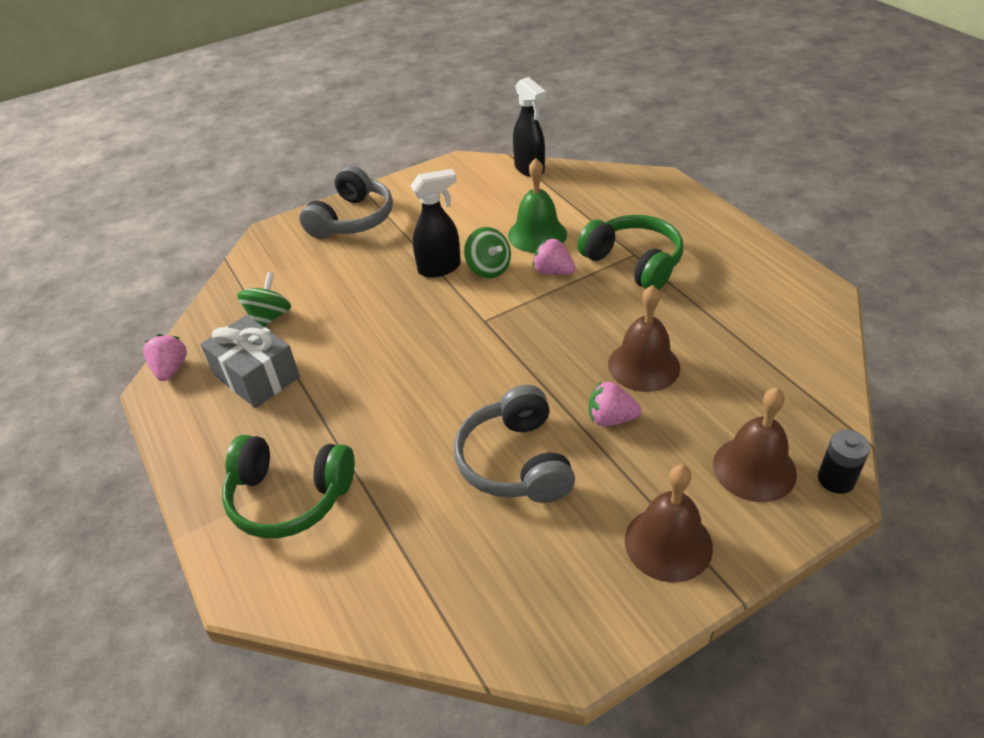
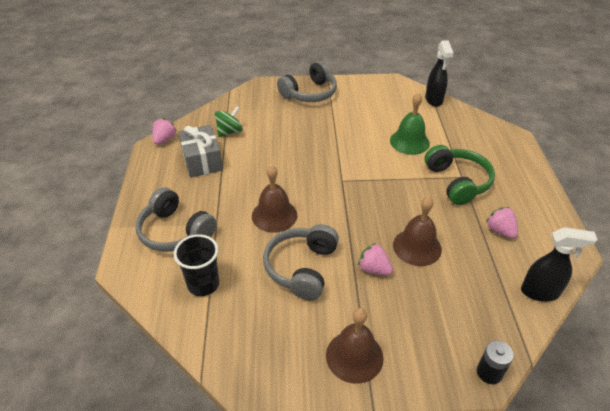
camera: 25 degrees right, 0 degrees up
(289, 497) = (175, 231): green headphones -> grey headphones
(390, 552) = (203, 284): none -> black cup
(440, 268) = (338, 140): black spray bottle -> black spray bottle (540, 292)
(488, 268) = (366, 151): green spinning top -> none
(553, 272) = (402, 168): pink strawberry -> pink strawberry (500, 230)
(754, 468) = (440, 340): brown bell -> brown bell (274, 215)

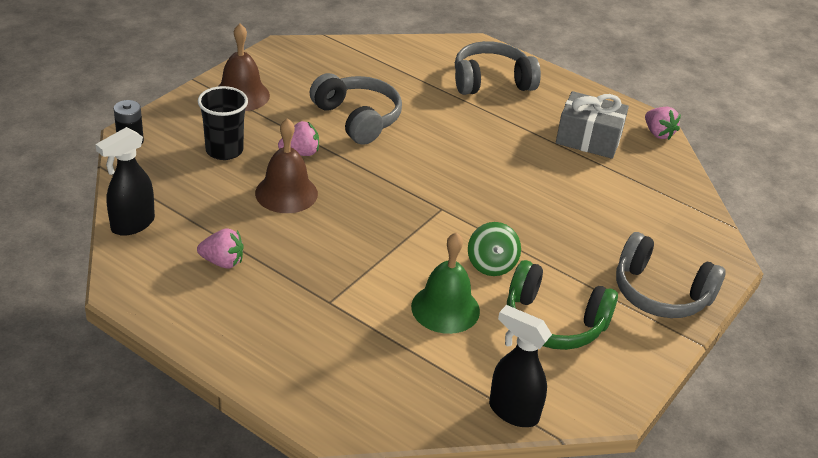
camera: 125 degrees right, 5 degrees down
(203, 284) = (408, 68): black cup -> black cup (224, 150)
(229, 132) = (629, 181): green spinning top -> green spinning top (491, 264)
(274, 215) = (444, 139): brown bell -> none
(309, 93) = (660, 293): grey headphones -> grey headphones turned 60 degrees counterclockwise
(457, 182) = (326, 290): green headphones -> green headphones (554, 322)

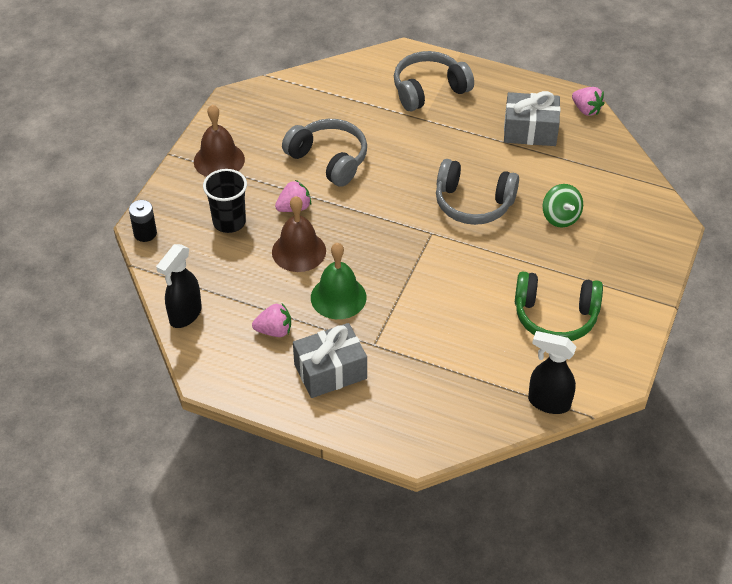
camera: 10 degrees left, 10 degrees up
(266, 317) = (330, 371): none -> grey gift
(445, 308) = (467, 326): green bell -> green bell (338, 297)
(491, 264) = (489, 276): green spinning top -> green spinning top (560, 217)
(660, 293) = (630, 268): grey headphones -> grey headphones (473, 203)

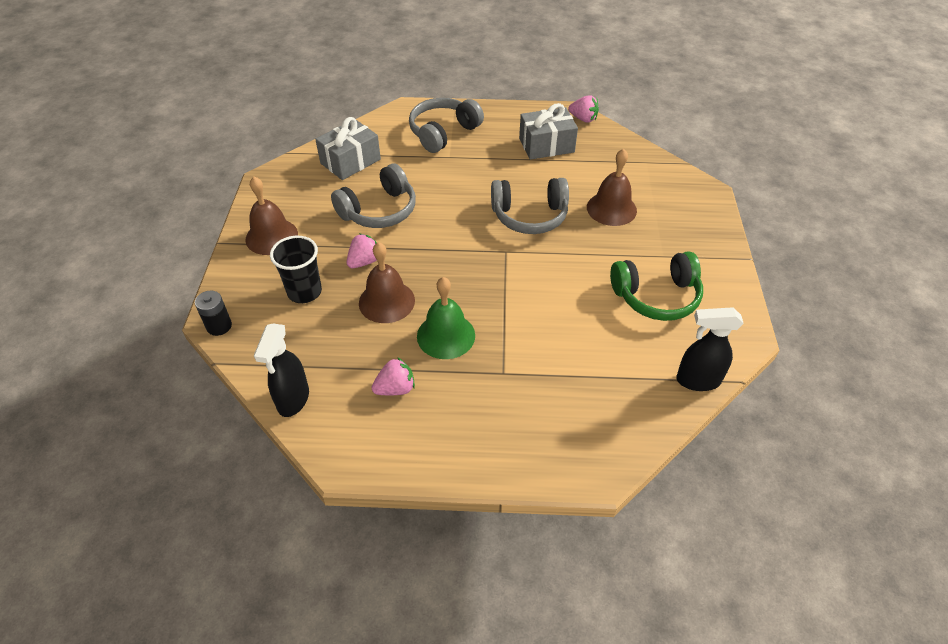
camera: 20 degrees left, 0 degrees up
(329, 160) = (379, 210): grey headphones -> grey headphones turned 120 degrees clockwise
(330, 371) = (472, 414): grey gift -> grey gift (350, 161)
(560, 217) = (611, 208): green spinning top -> brown bell

